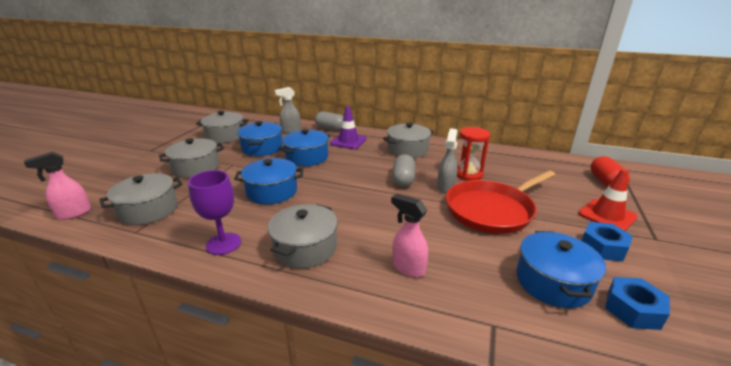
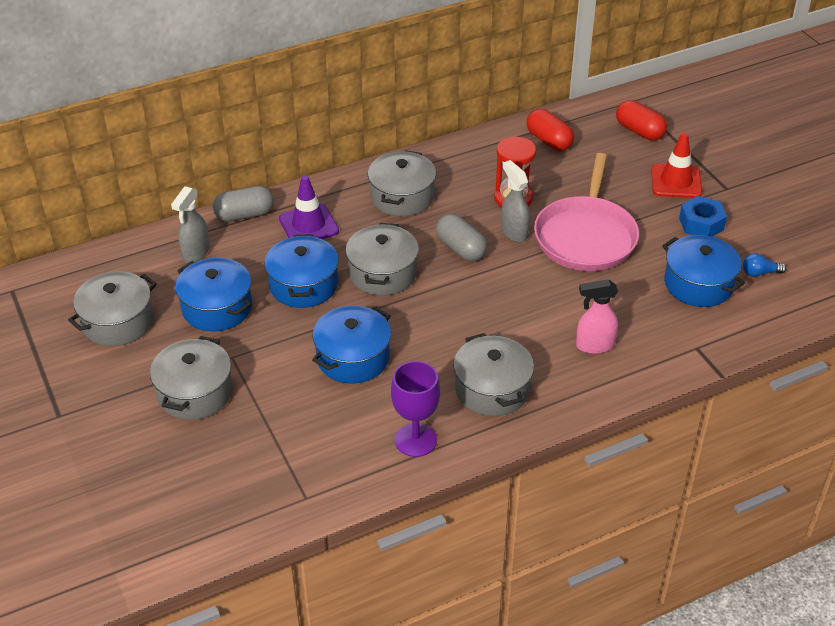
camera: 45 degrees left, 15 degrees up
(73, 214) = (188, 539): pink spray bottle -> none
(148, 210) = (265, 472): grey pot -> grey pot (382, 273)
(492, 210) = (586, 236): red pan -> pink pan
(529, 162) = (549, 140): none -> red capsule
(632, 309) = (760, 273): blue nut -> blue light bulb

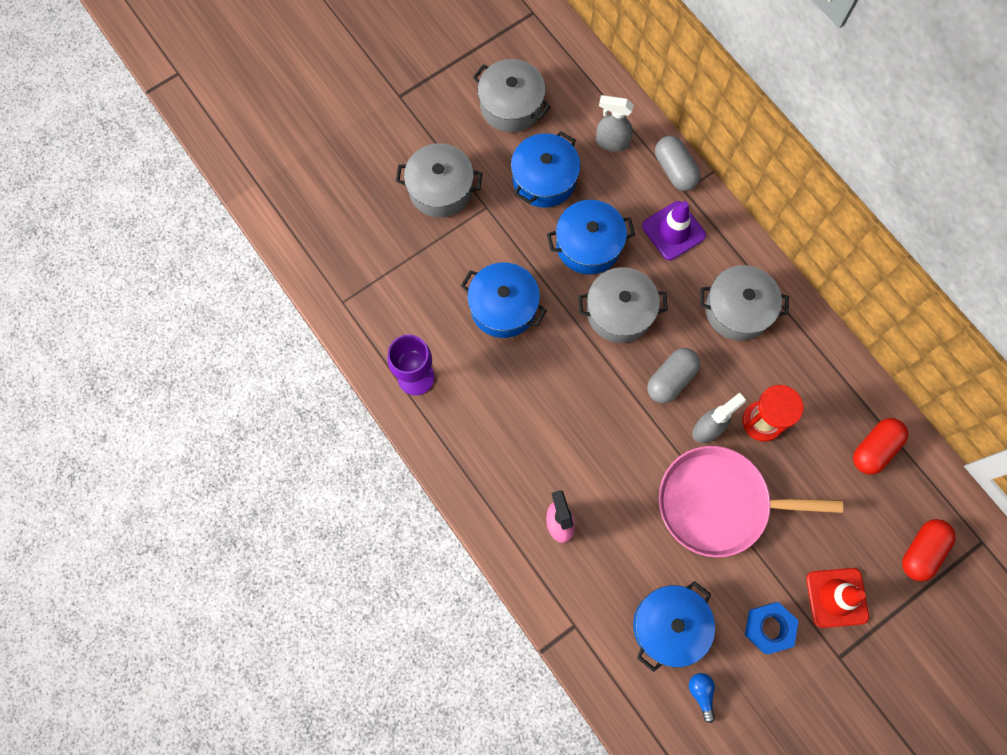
camera: 80 degrees right, 30 degrees up
(492, 389) = (486, 434): grey pot -> none

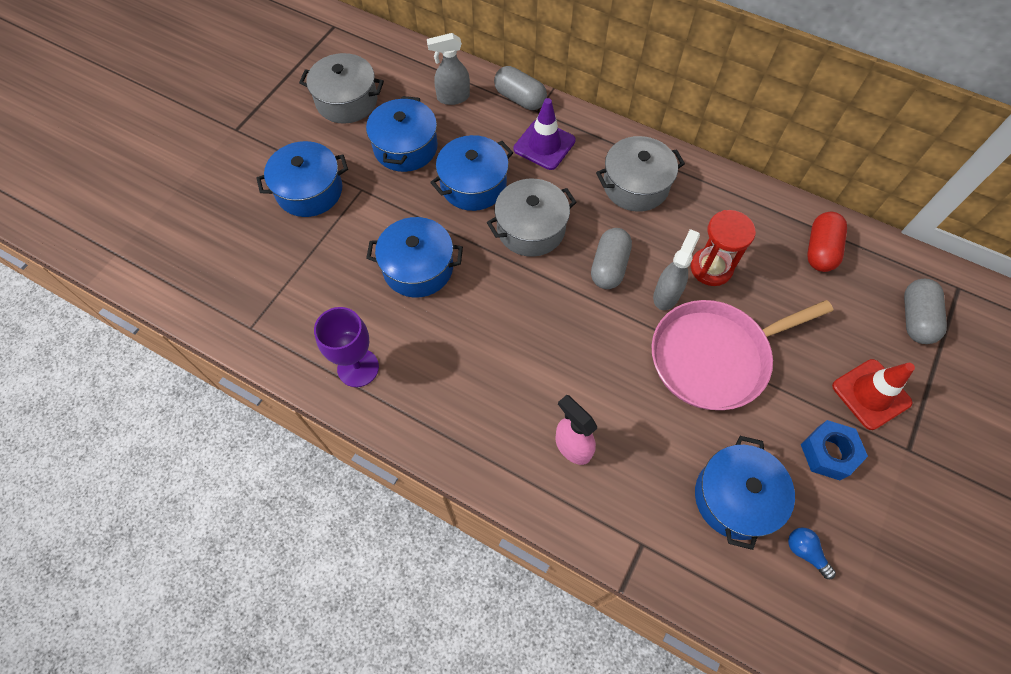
camera: 25 degrees left, 10 degrees down
(440, 189) = (309, 191): grey pot -> blue pot
(921, 551) = (915, 318): red capsule -> grey capsule

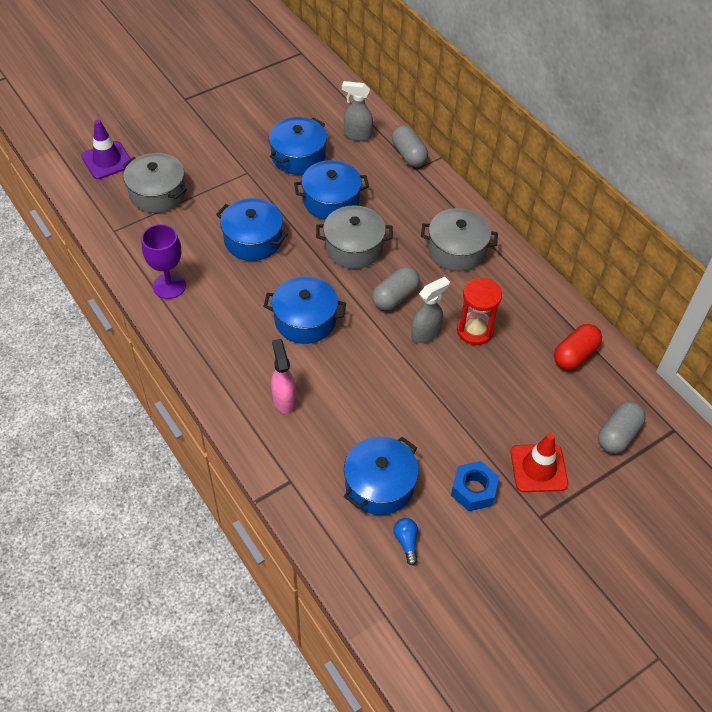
camera: 25 degrees right, 10 degrees down
(309, 191) = (210, 159): blue pot -> blue pot (305, 320)
(347, 101) = (276, 108): grey pot -> grey pot (157, 193)
(544, 145) = (405, 194): purple traffic cone -> purple traffic cone (107, 160)
(714, 357) = (432, 390): pink pan -> none

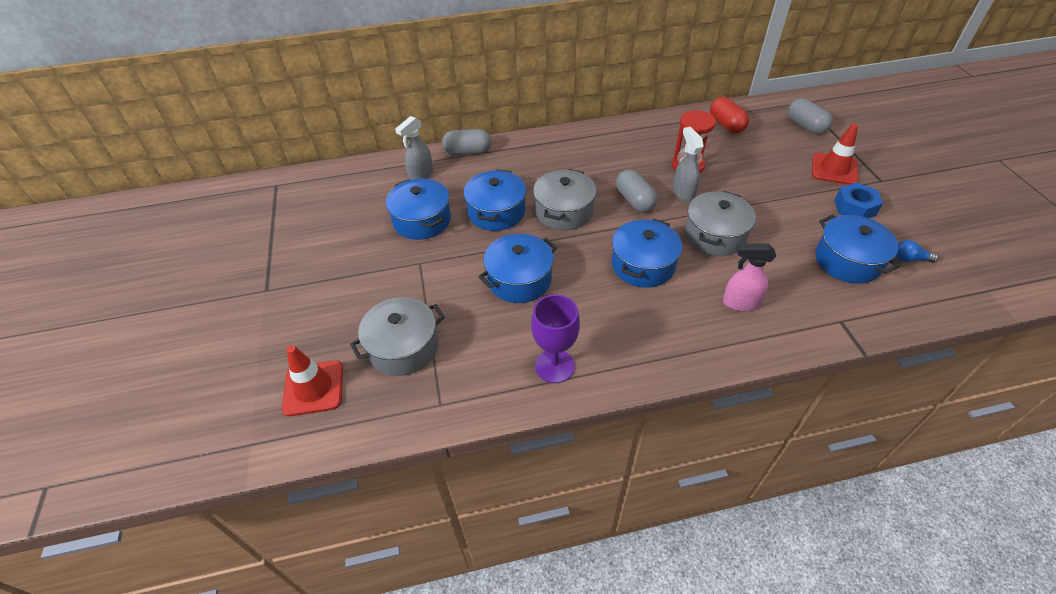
camera: 65 degrees left, 5 degrees down
(107, 160) = (313, 388): purple traffic cone -> red traffic cone
(456, 250) = (595, 153): grey pot -> grey pot (715, 235)

